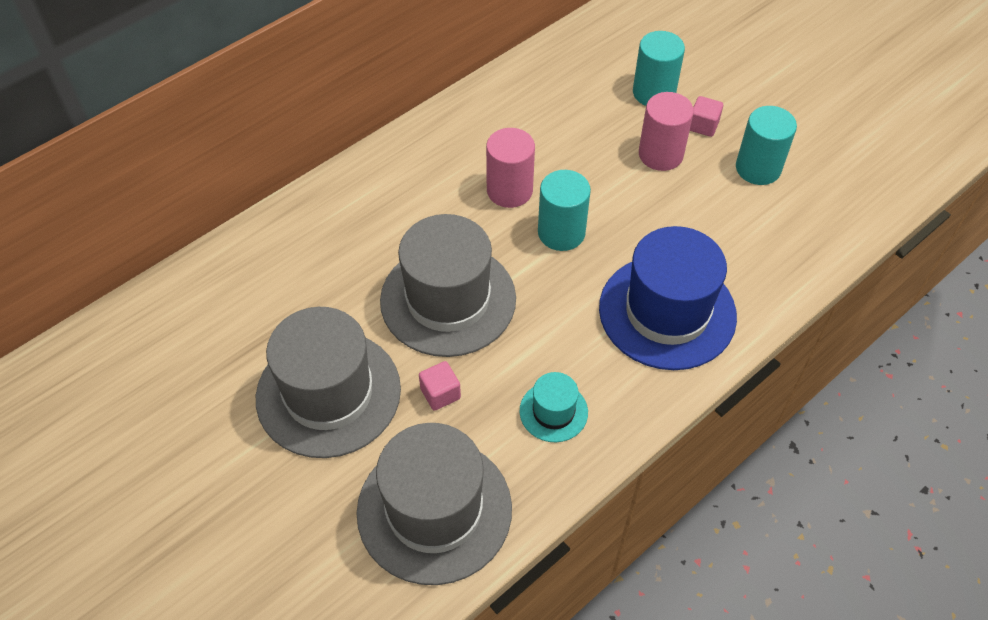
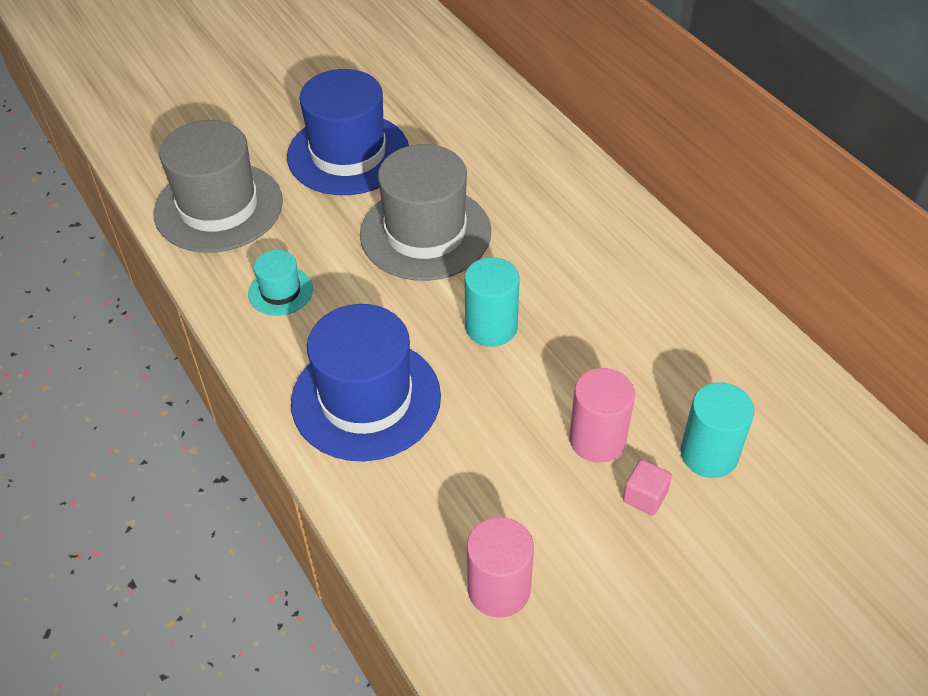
camera: 100 degrees right, 5 degrees down
(328, 393) = (348, 154): grey hat -> blue hat
(440, 393) = (325, 219): pink cube -> none
(509, 190) = (557, 292): pink cylinder -> pink cylinder (499, 589)
(758, 168) = (562, 541): turquoise cylinder -> none

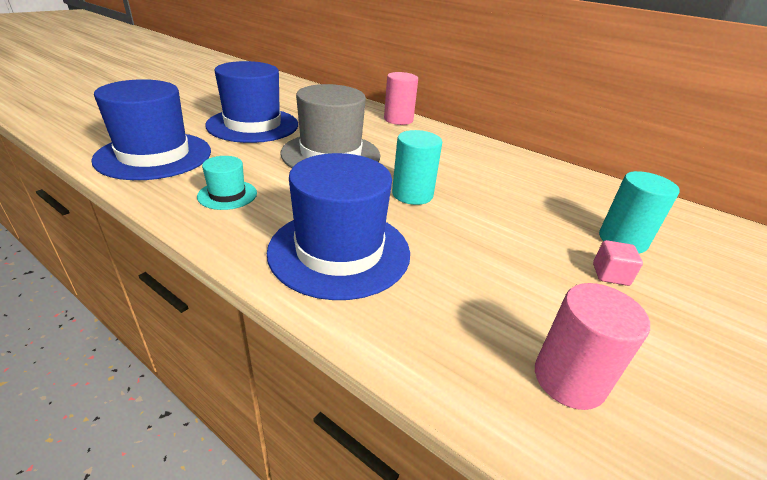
camera: 25 degrees left, 15 degrees down
(218, 207) = (154, 155): grey hat -> blue hat
(597, 439) = (542, 245): pink cylinder -> pink cylinder (398, 119)

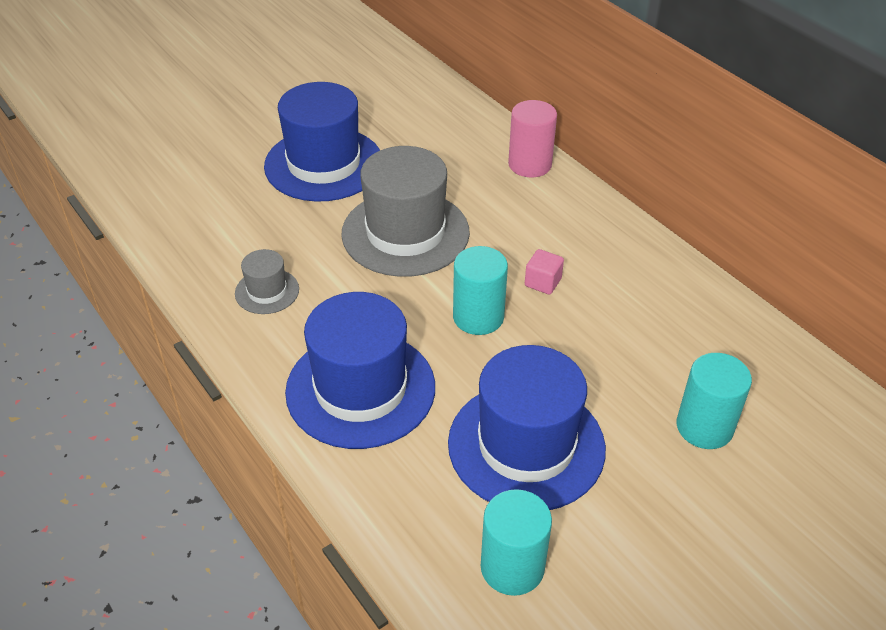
camera: 20 degrees right, 10 degrees up
(154, 155) = (199, 216): blue hat -> blue hat (526, 445)
(227, 195) = (267, 291): turquoise hat -> grey hat
(569, 379) = (512, 567): pink cylinder -> turquoise cylinder
(610, 274) = (647, 470): pink cube -> pink cube (542, 282)

